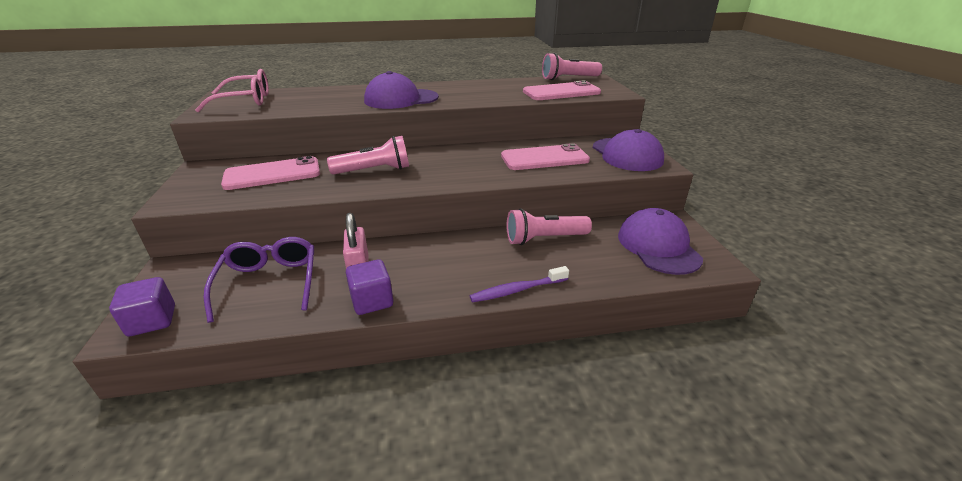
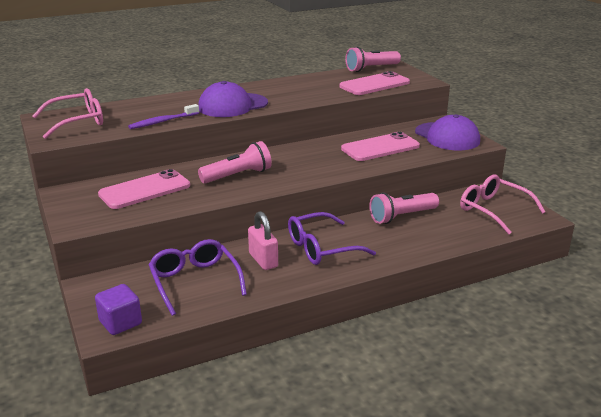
camera: 15 degrees left, 5 degrees down
(372, 301) = (293, 281): purple cube -> none
(431, 264) = (321, 248): none -> purple glasses
(517, 290) = (402, 256): purple toothbrush -> purple toothbrush (162, 122)
(658, 246) = (493, 210): purple cap -> pink glasses

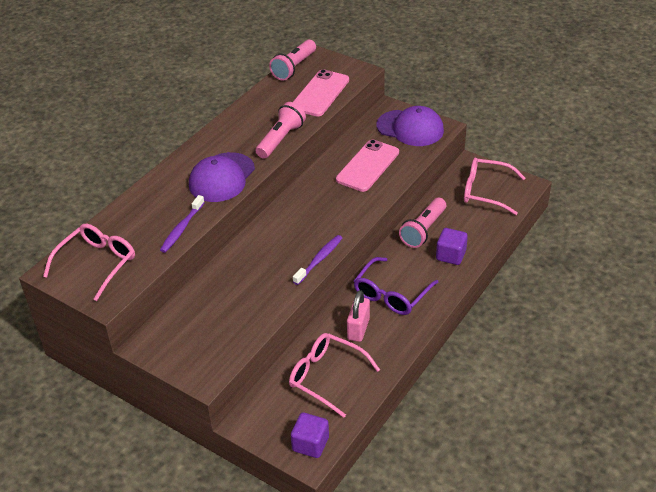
camera: 30 degrees left, 15 degrees up
(145, 190) = (218, 309): pink phone -> none
(195, 281) = (326, 377): purple glasses -> pink glasses
(237, 175) = (281, 255): pink flashlight -> pink flashlight (280, 139)
(263, 260) = (358, 329): pink padlock -> pink padlock turned 75 degrees clockwise
(265, 188) = (319, 259): none -> purple toothbrush
(409, 241) = (450, 255): none -> purple cube

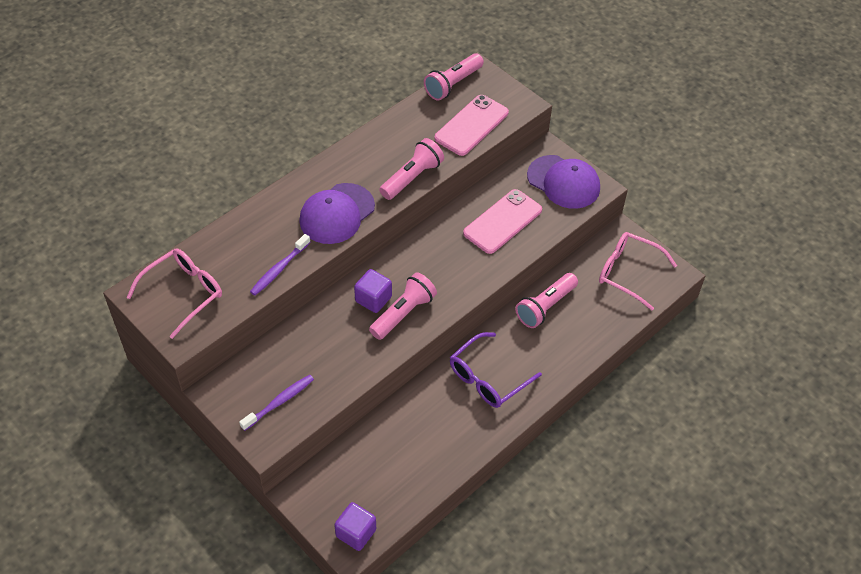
camera: 10 degrees right, 10 degrees up
(302, 250) = (403, 313): none -> pink flashlight
(319, 259) = (418, 329): purple toothbrush -> purple toothbrush (279, 402)
(326, 377) = (393, 460): pink glasses -> none
(358, 329) = (441, 412): pink padlock -> none
(450, 255) = (565, 345): purple cube -> purple cube (373, 299)

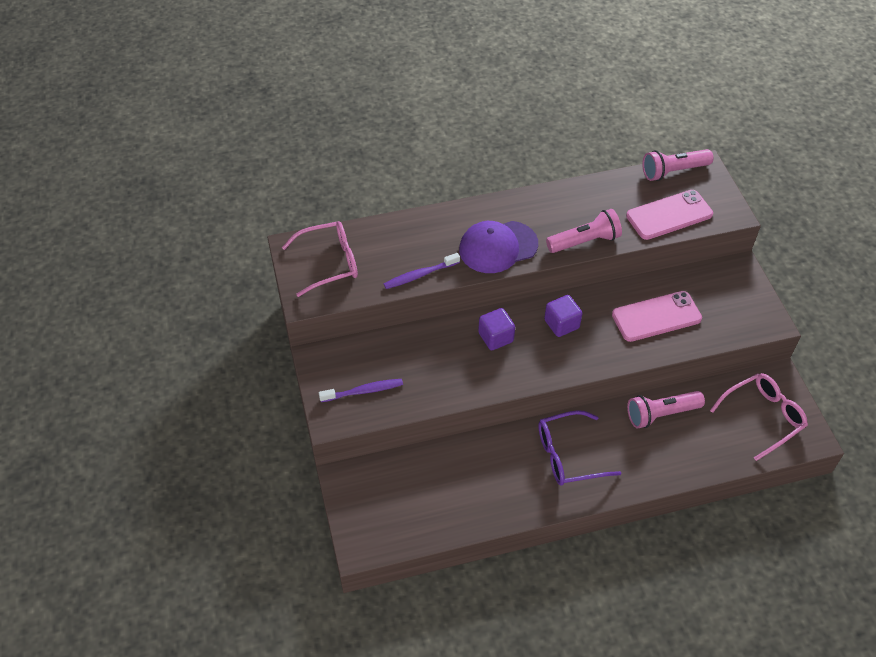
camera: 30 degrees right, 0 degrees up
(356, 533) = (372, 536): purple cube -> purple cube (561, 324)
(403, 313) = (515, 361): pink flashlight -> none
(563, 182) = (738, 303): purple cap -> none
(628, 273) = (763, 417): pink glasses -> pink glasses turned 90 degrees clockwise

